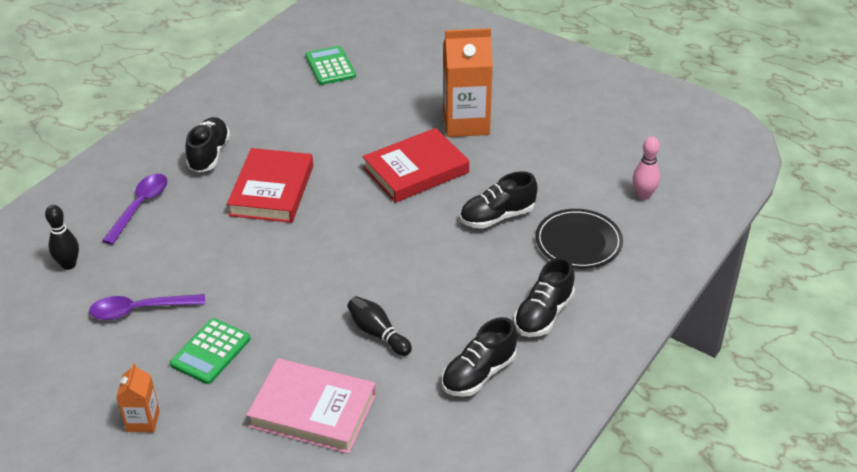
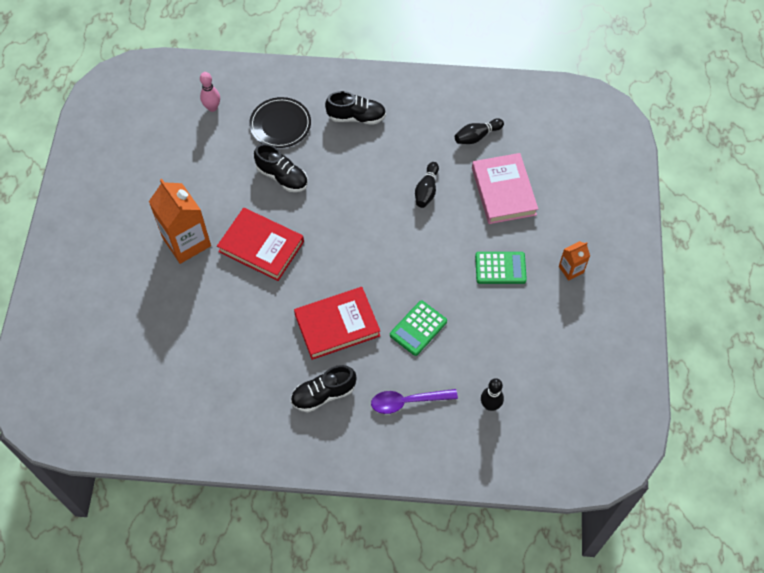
camera: 120 degrees left, 20 degrees up
(140, 310) = (497, 330): purple spoon -> none
(330, 66) = (159, 377): green calculator -> green calculator (418, 328)
(422, 426) = (477, 136): none -> black bowling pin
(478, 374) = (423, 128): black shoe -> none

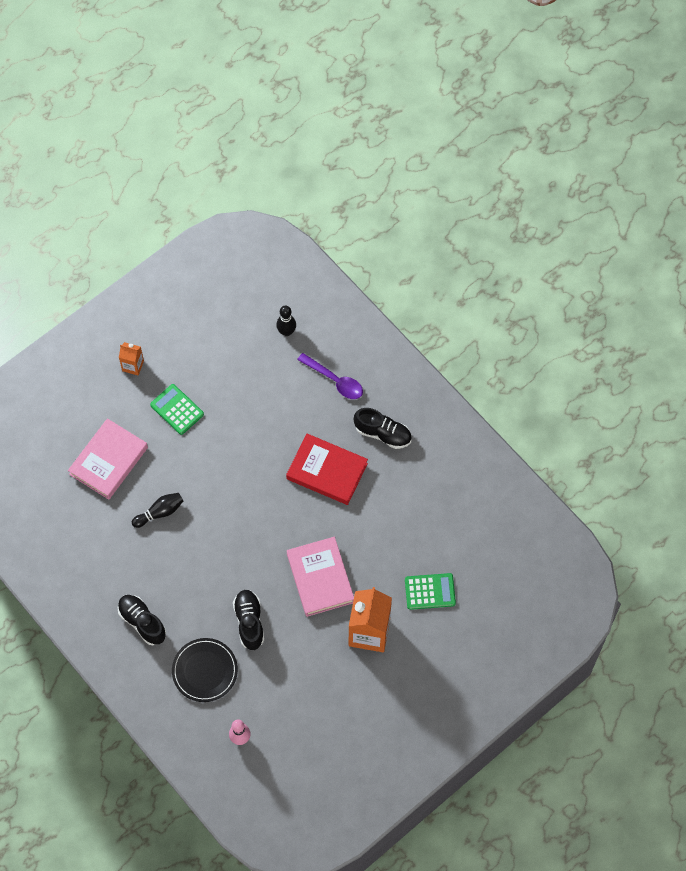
camera: 135 degrees left, 5 degrees up
(261, 247) = (320, 578): red book -> pink book
(418, 328) = (276, 420): green calculator -> green calculator (430, 591)
(477, 136) = (75, 521): black bowling pin -> none

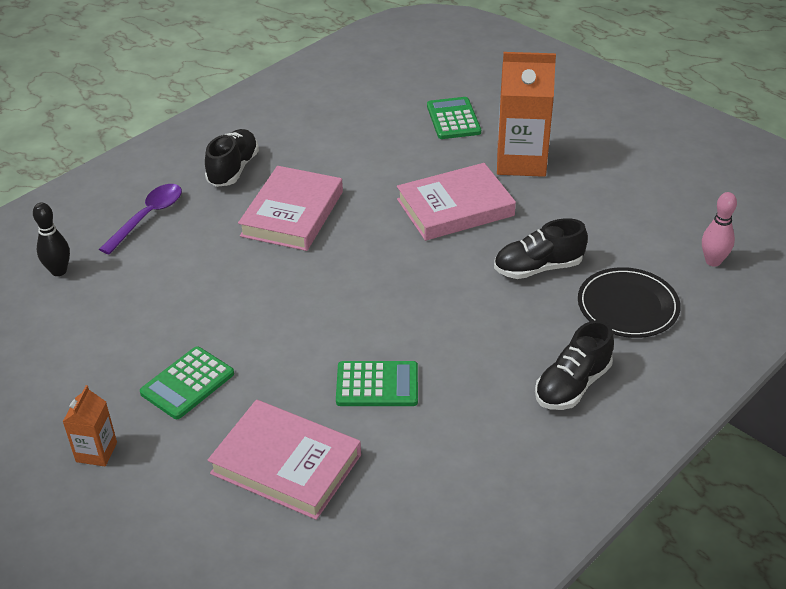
camera: 95 degrees left, 25 degrees down
(160, 512) = (377, 384): black bowling pin -> green calculator
(327, 471) = (292, 214): red book -> pink book

